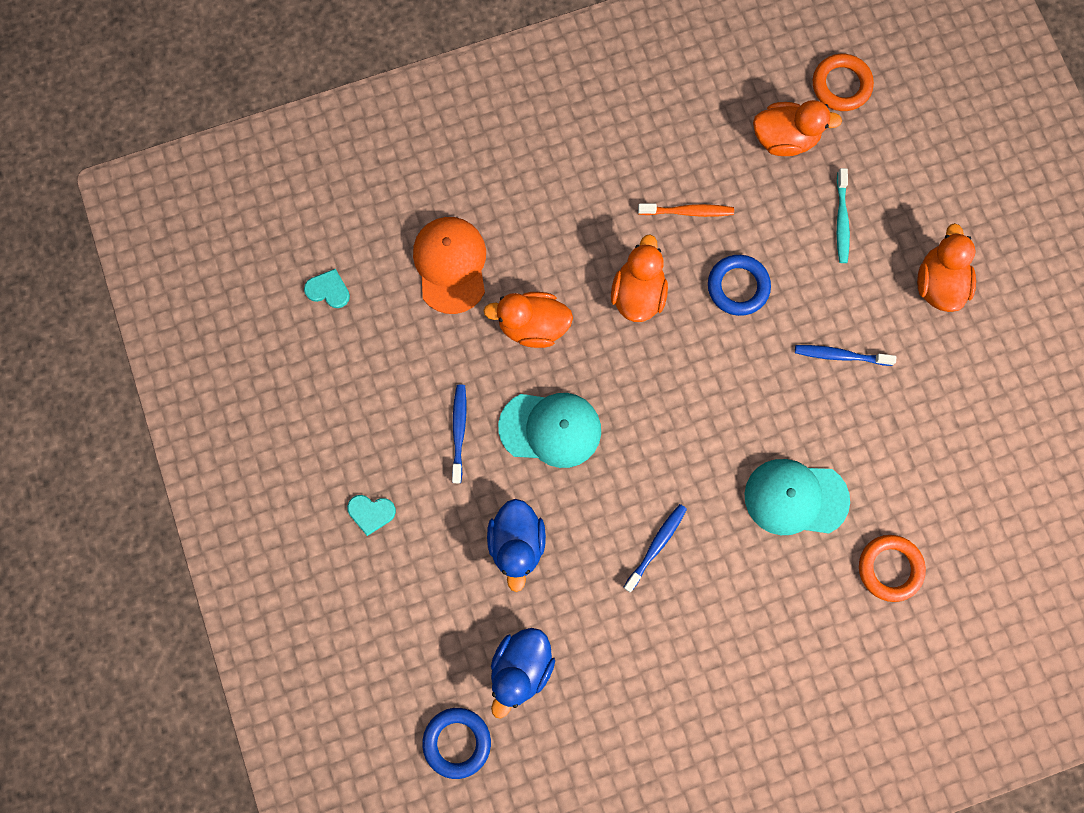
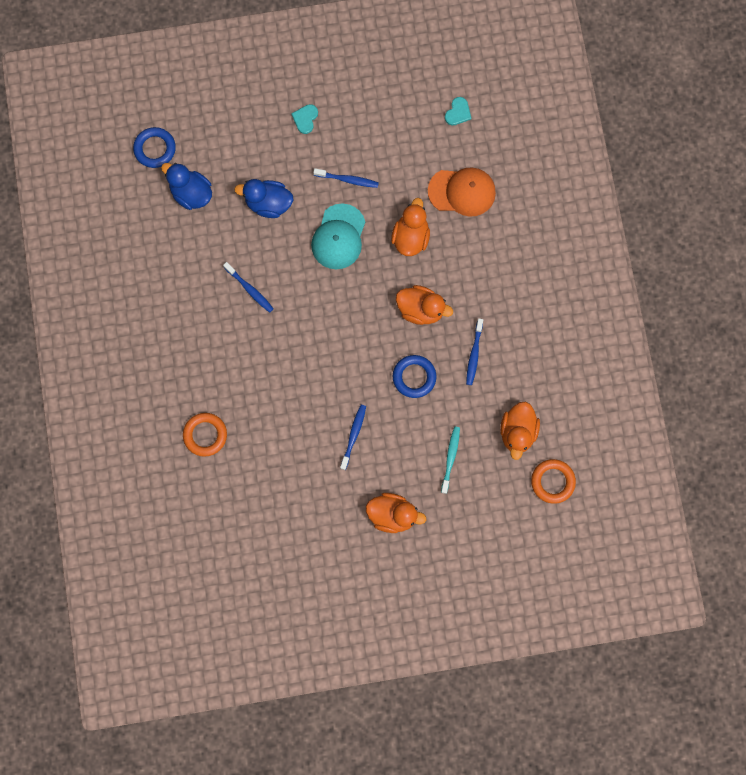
camera: 100 degrees right, 0 degrees up
(687, 211) = (474, 354): orange toothbrush -> blue toothbrush
(795, 498) = (263, 384): turquoise cap -> none
(841, 220) = (450, 458): turquoise toothbrush -> turquoise toothbrush turned 90 degrees clockwise

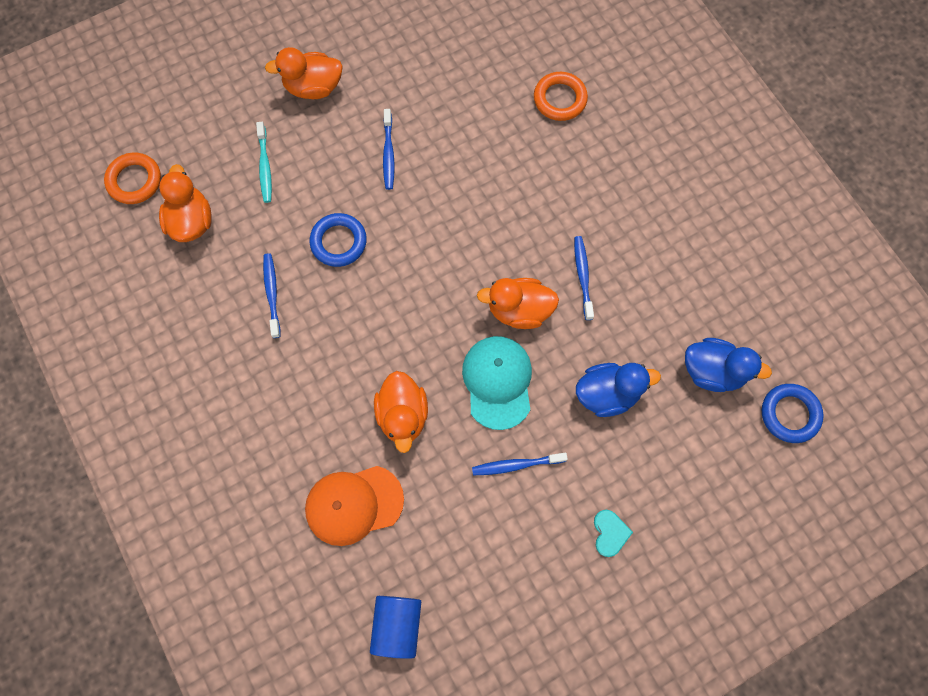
camera: 160 degrees right, 5 degrees down
(249, 289) = (582, 276): blue toothbrush -> blue toothbrush turned 60 degrees clockwise
(421, 309) = (357, 326): orange duck -> orange duck (519, 310)
(458, 112) = (397, 625): turquoise heart -> blue cylinder

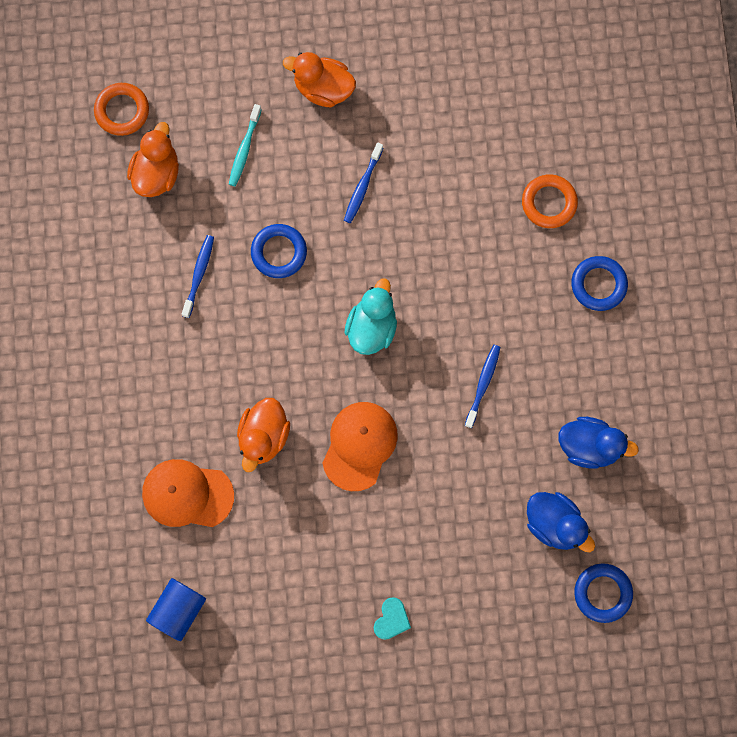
camera: 25 degrees right, 5 degrees up
(456, 270) = (371, 327): none -> turquoise duck
(498, 382) = (359, 445): turquoise cap -> orange cap
(516, 465) = (341, 525): blue toothbrush -> none
(519, 310) = (410, 389): orange duck -> none
(607, 393) = (450, 500): blue duck -> blue duck (589, 446)
(638, 147) = (598, 284): none -> blue ring

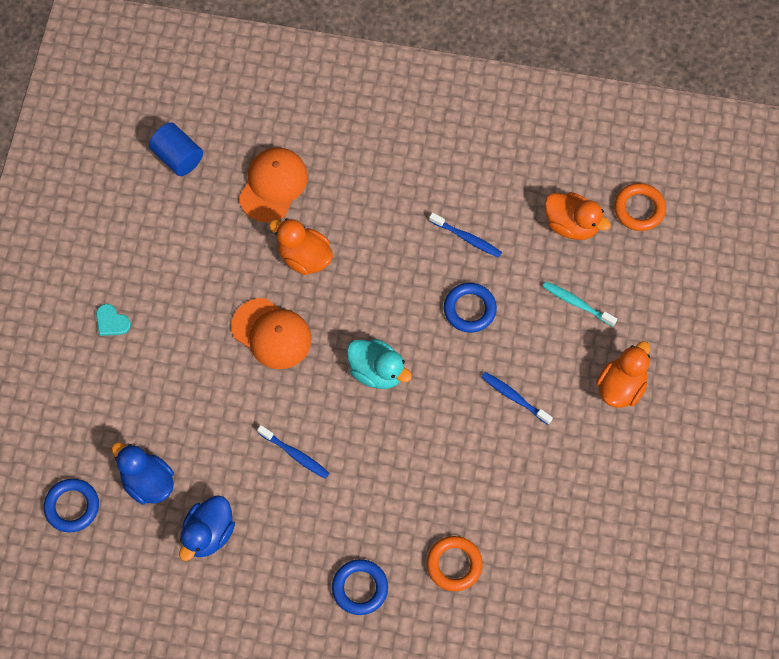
camera: 105 degrees right, 10 degrees down
(554, 524) = (148, 482): blue duck -> blue duck turned 75 degrees clockwise

